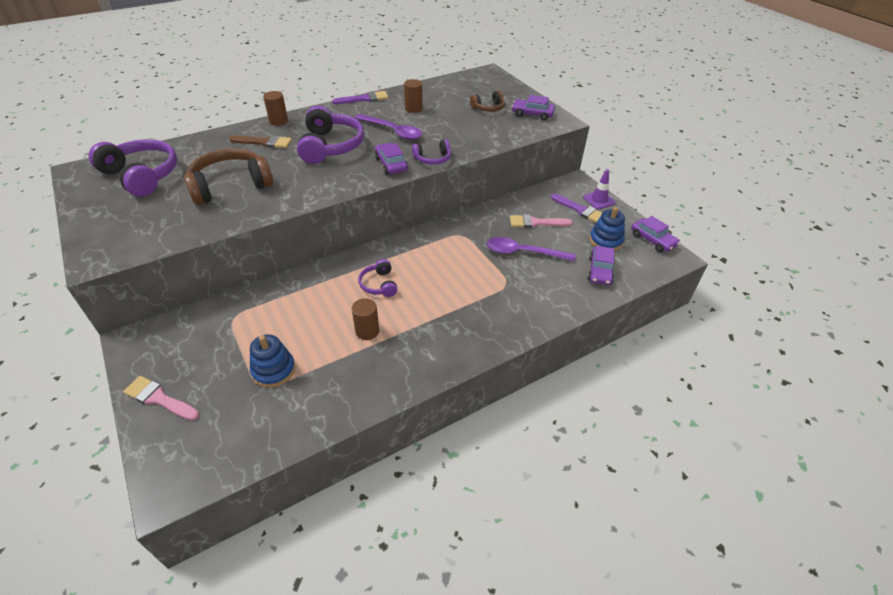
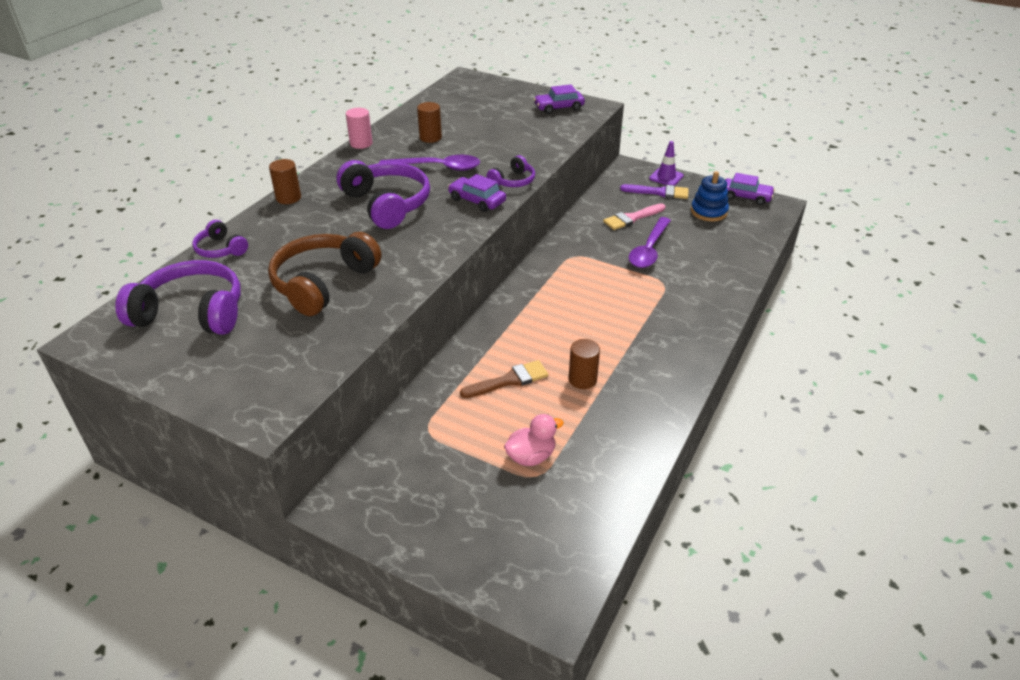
camera: 30 degrees left, 5 degrees down
(159, 398) = (440, 541): pink brush -> none
(264, 142) = (302, 225): brown brush -> brown brush (509, 380)
(273, 370) = (531, 456): blue stacking toy -> pink duck
(364, 99) = (361, 143): purple brush -> pink cylinder
(379, 284) = (545, 333): purple headphones -> purple headphones (221, 249)
(488, 108) = (508, 114): brown headphones -> none
(523, 252) = (649, 249): purple spoon -> purple spoon turned 45 degrees counterclockwise
(600, 271) = (730, 240): purple car -> none

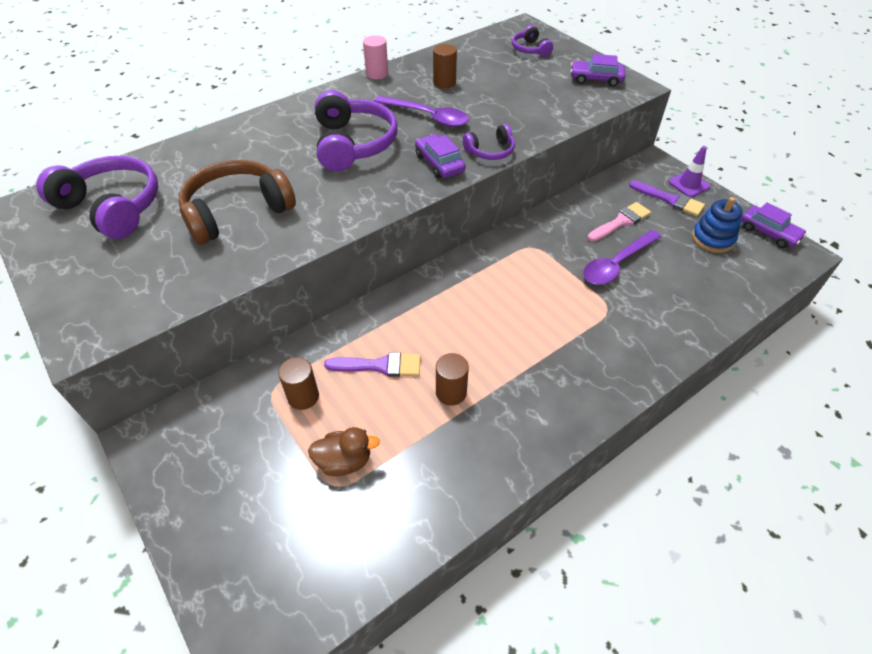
camera: 25 degrees right, 10 degrees up
(221, 249) = (182, 150): purple headphones -> purple headphones (530, 49)
(288, 198) = (274, 114): brown cylinder -> brown cylinder (303, 396)
(509, 380) = (380, 366): brown brush -> purple brush
(531, 456) = (344, 461): pink duck -> brown duck
(632, 218) = (621, 222): pink brush -> pink brush turned 150 degrees clockwise

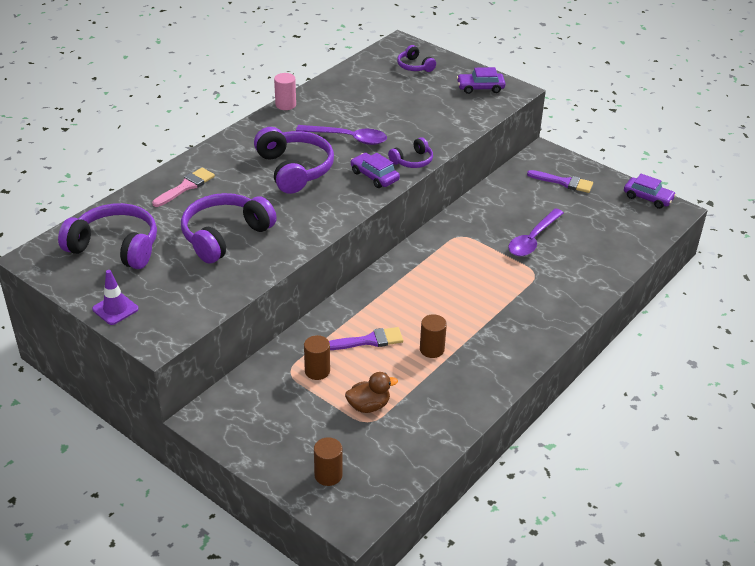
camera: 15 degrees left, 10 degrees down
(237, 212) = (225, 236): brown headphones -> purple headphones
(444, 83) = (350, 106): brown cylinder -> brown cylinder (328, 475)
(621, 222) = (528, 206): pink brush -> pink brush (186, 187)
(689, 184) = (577, 167): purple traffic cone -> purple traffic cone (115, 309)
(712, 239) = (605, 209): blue stacking toy -> none

